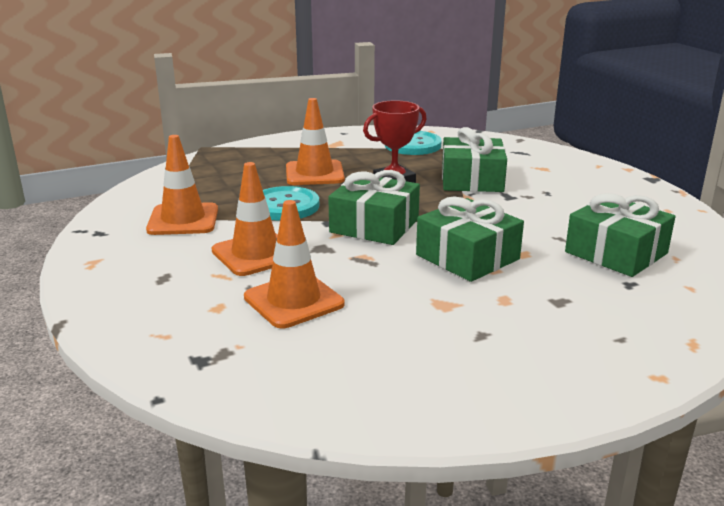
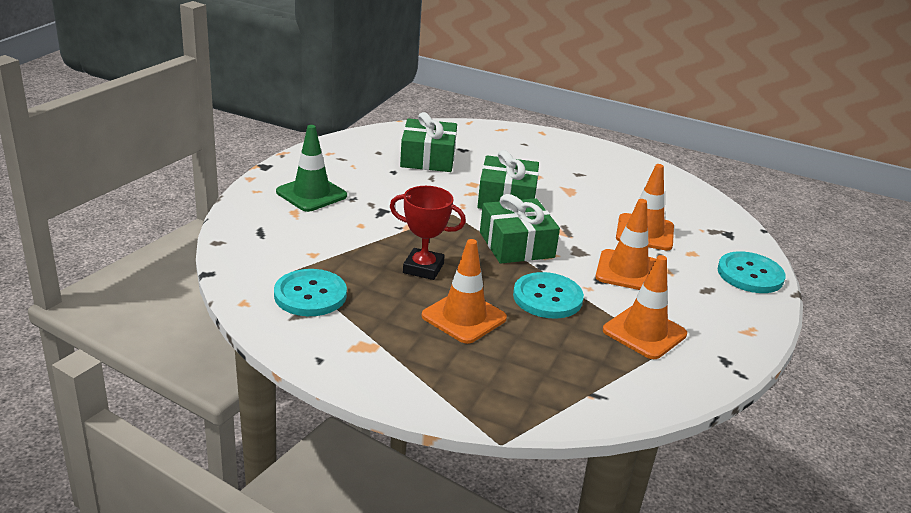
camera: 135 degrees left, 5 degrees up
(130, 317) = (750, 274): none -> turquoise button
(472, 180) = (368, 234): green gift -> none
(572, 180) = (311, 194): none -> green traffic cone

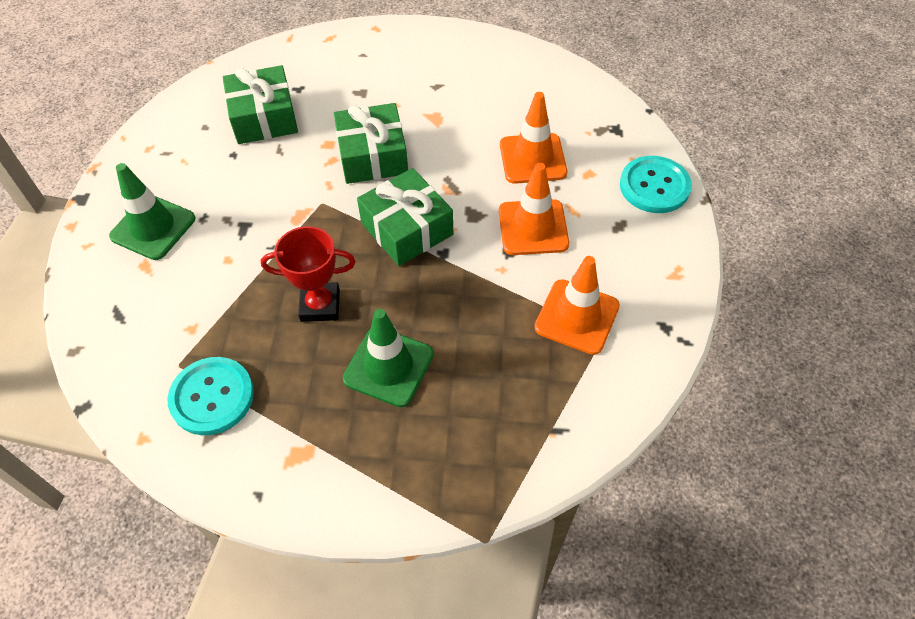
camera: 15 degrees left, 25 degrees up
(464, 317) = (388, 366): orange traffic cone -> green traffic cone
(547, 297) = (465, 301): turquoise button -> none

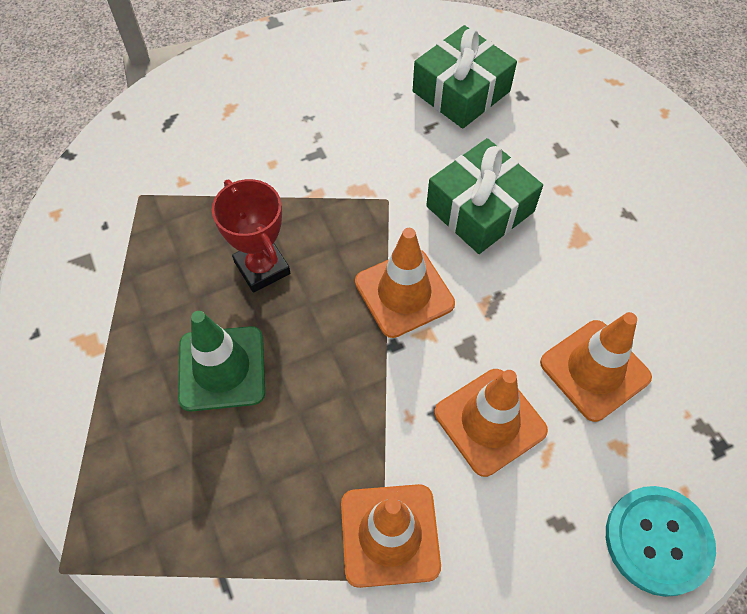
camera: 60 degrees right, 5 degrees up
(153, 227) = (273, 89): green traffic cone -> none
(212, 397) = (118, 239): turquoise button -> none
(407, 229) = (404, 293): green gift -> orange traffic cone

